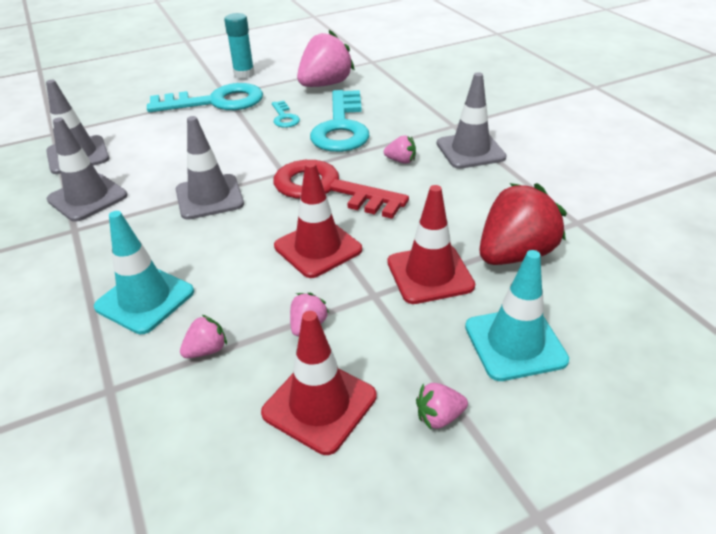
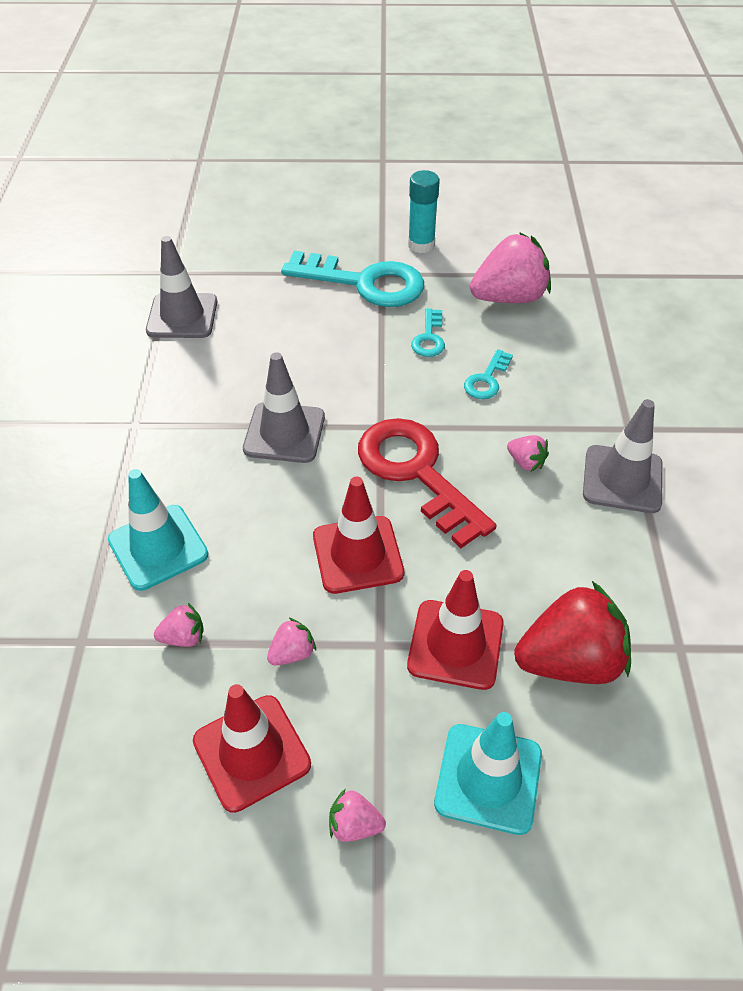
camera: 25 degrees right, 10 degrees up
(87, 198) = (165, 384): grey traffic cone -> none
(341, 127) = (487, 379): turquoise key -> turquoise key, size x0.46

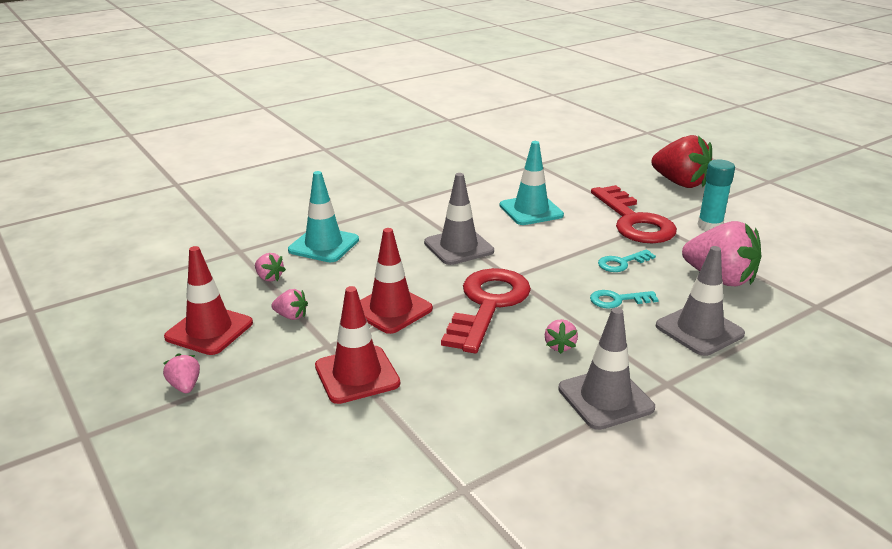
camera: 55 degrees right, 20 degrees down
(182, 316) = (506, 181): grey traffic cone -> grey traffic cone (699, 330)
(364, 282) = (634, 221): turquoise key -> red key
(488, 778) = (259, 428): turquoise traffic cone -> turquoise traffic cone (531, 210)
(569, 661) = (392, 432): red strawberry -> red strawberry (680, 183)

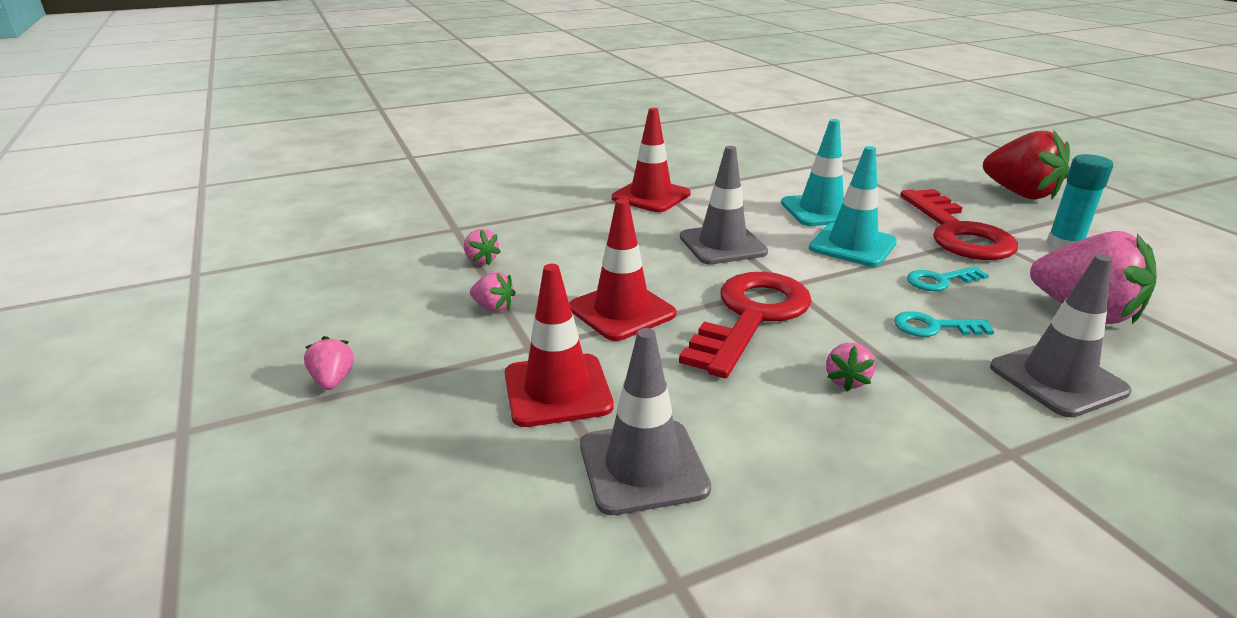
camera: 10 degrees right, 0 degrees up
(209, 330) = (388, 315): red traffic cone -> red traffic cone (651, 196)
(324, 245) = (556, 230): turquoise traffic cone -> turquoise traffic cone (852, 245)
(605, 398) = (912, 464): grey traffic cone -> grey traffic cone (643, 466)

